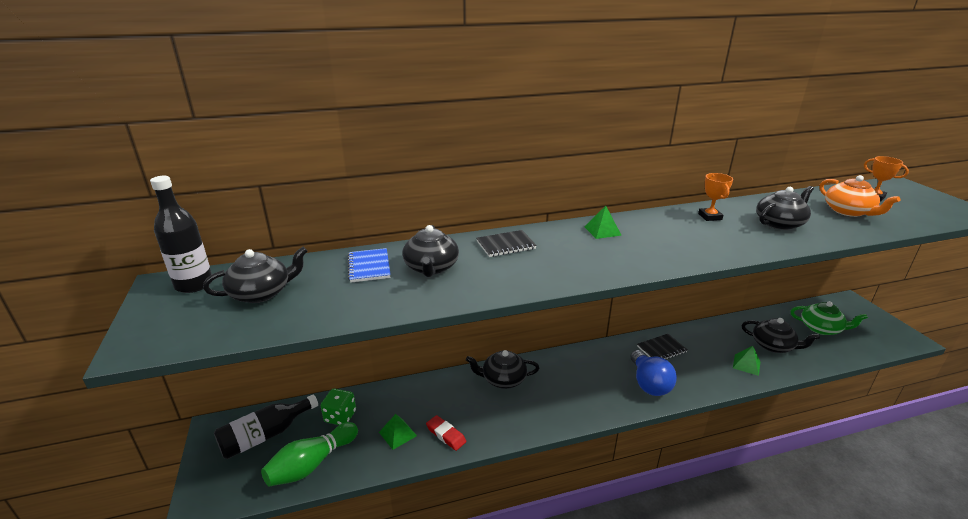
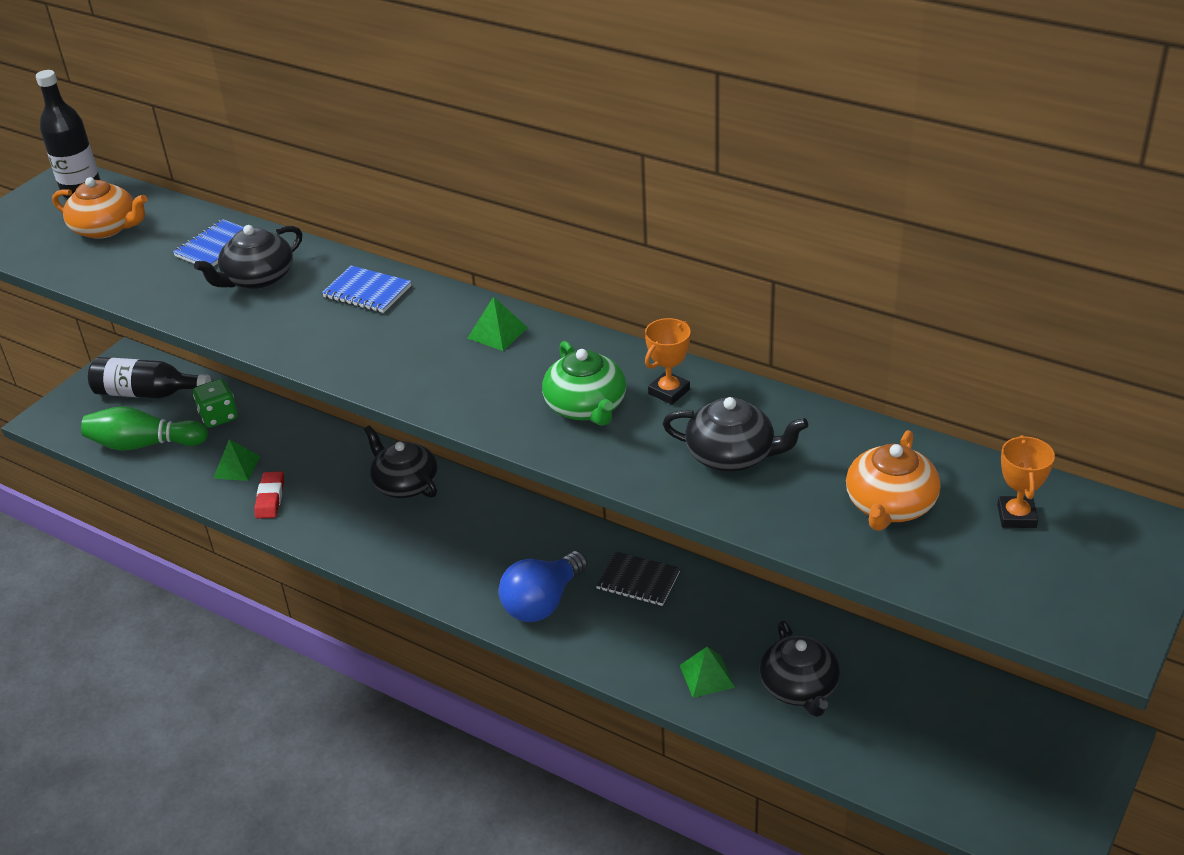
camera: 50 degrees right, 10 degrees up
(261, 293) = (106, 228): black teapot -> orange teapot
(506, 245) = (367, 292): black notebook -> blue notebook
(821, 328) = (935, 727): green teapot -> green teapot (586, 407)

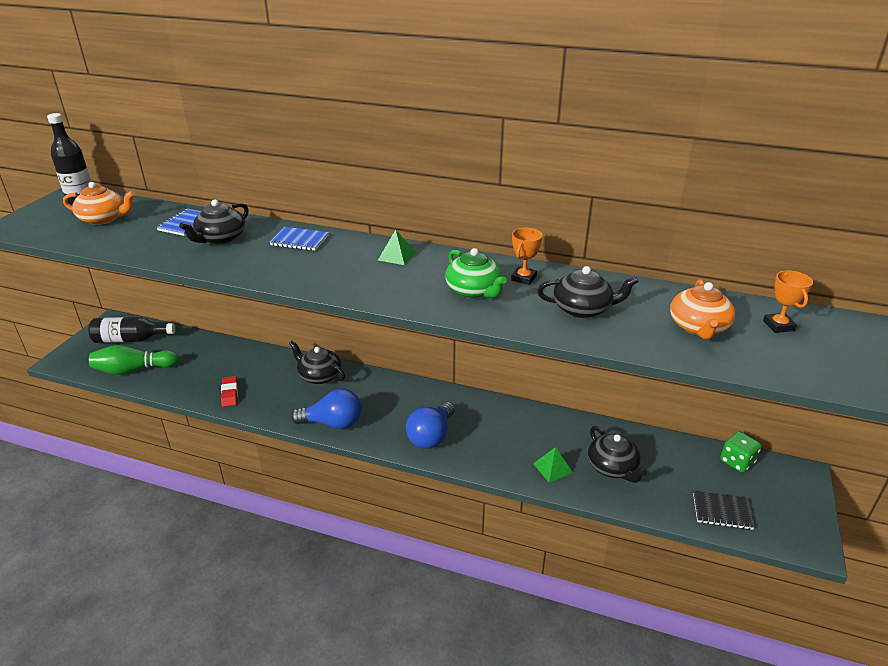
camera: 15 degrees left, 5 degrees down
(219, 416) = (183, 349): green dice -> green dice (737, 462)
(236, 467) = (202, 377): green pyramid -> none
(405, 564) = (333, 423): none -> blue light bulb
(638, 580) = (488, 416): black notebook -> black notebook (722, 511)

